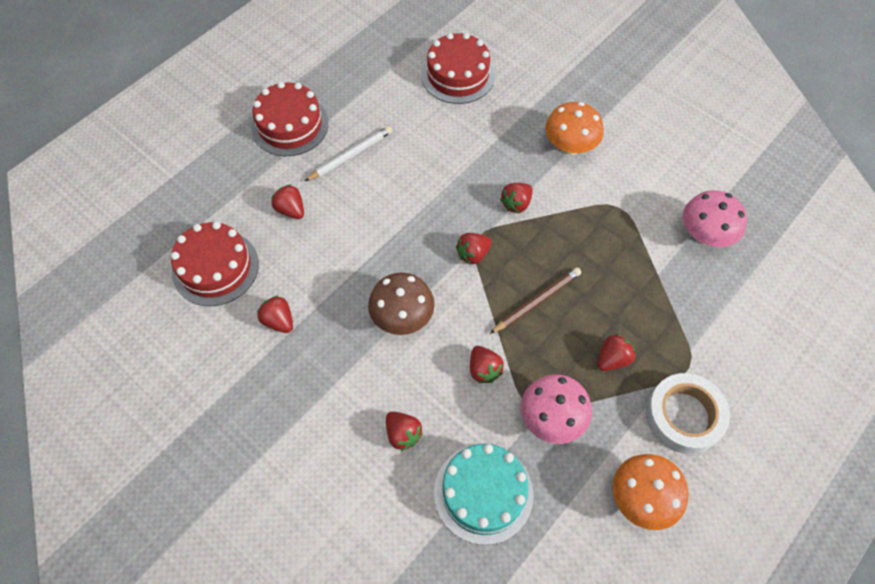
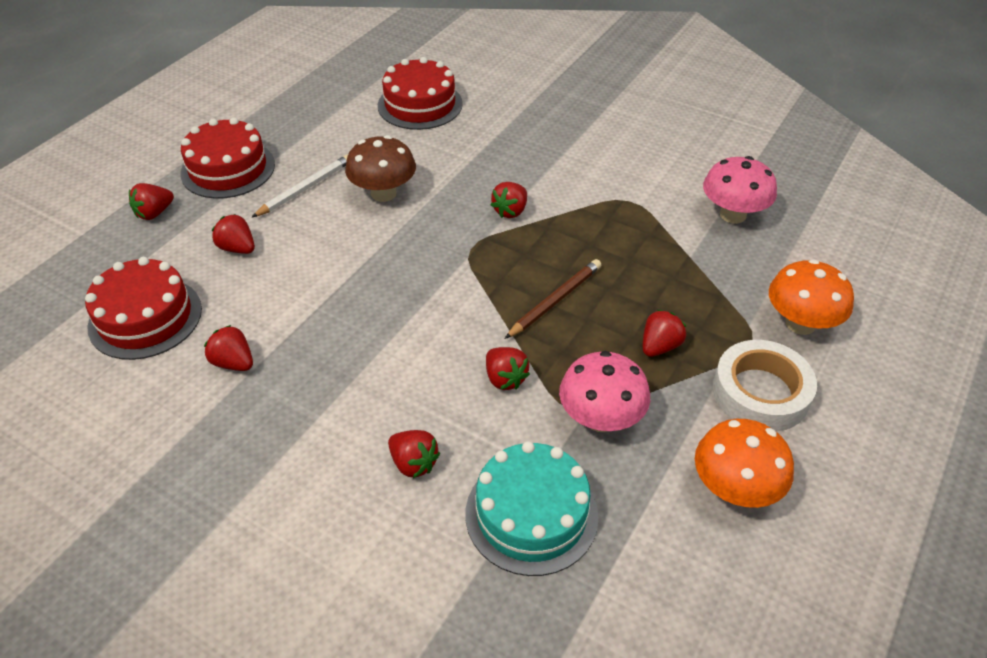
camera: 10 degrees left, 15 degrees down
(402, 317) = (393, 338): brown mushroom -> brown mushroom (383, 193)
(473, 254) = (469, 264): red strawberry -> red strawberry (154, 213)
(570, 146) = (560, 153): orange mushroom -> orange mushroom (800, 323)

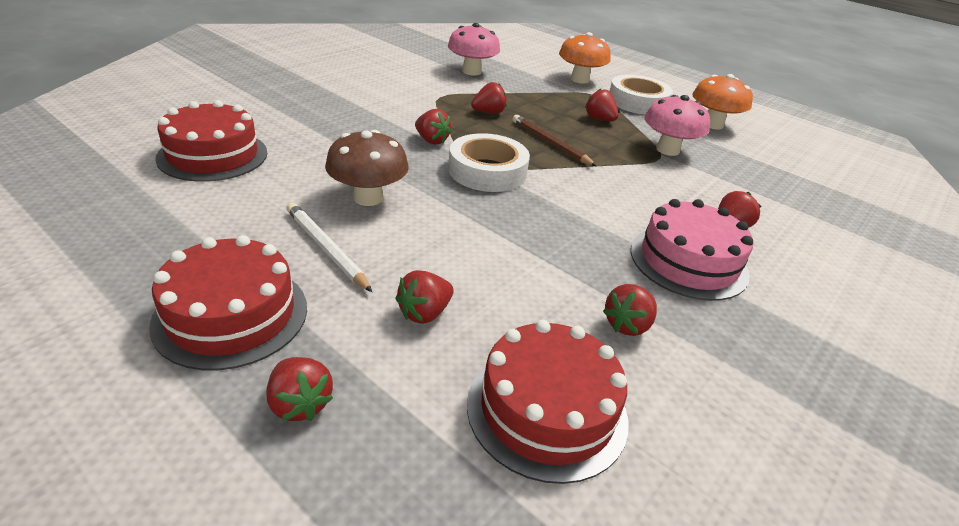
camera: 85 degrees left, 10 degrees down
(335, 415) = (688, 261): none -> pink cake
(462, 257) = (487, 171): none -> white tape
(505, 379) = (634, 176): red strawberry -> red strawberry (488, 112)
(531, 514) = (757, 188): turquoise cake -> none

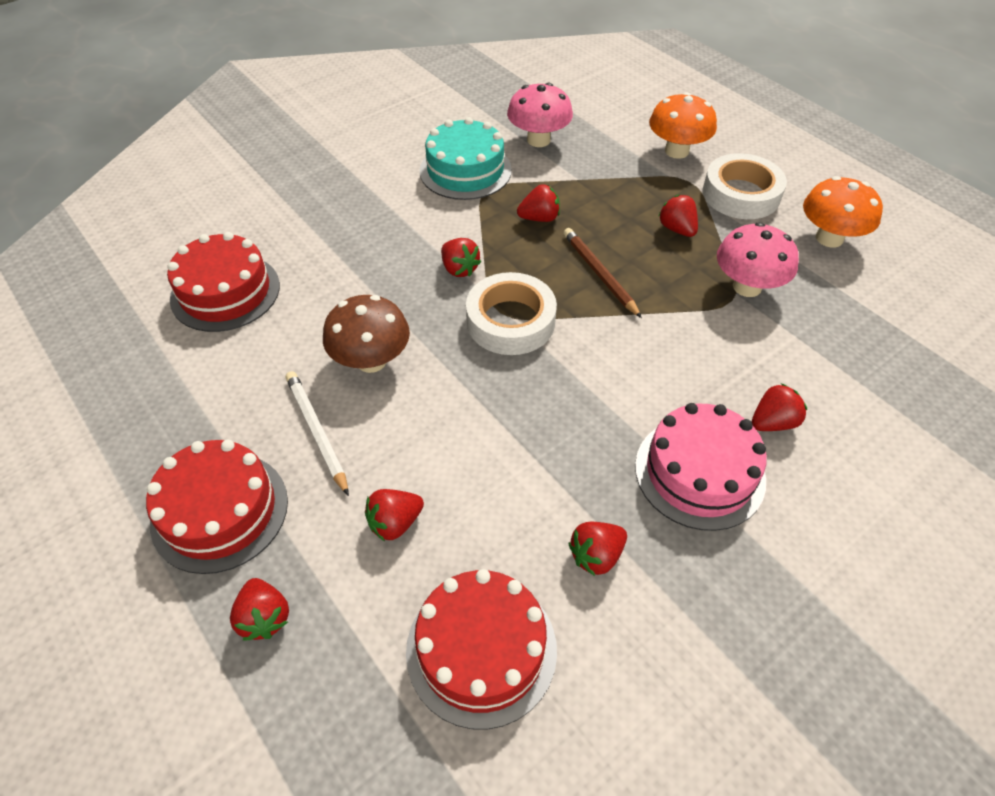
camera: 15 degrees right, 15 degrees up
(418, 86) = (465, 170): none -> turquoise cake

